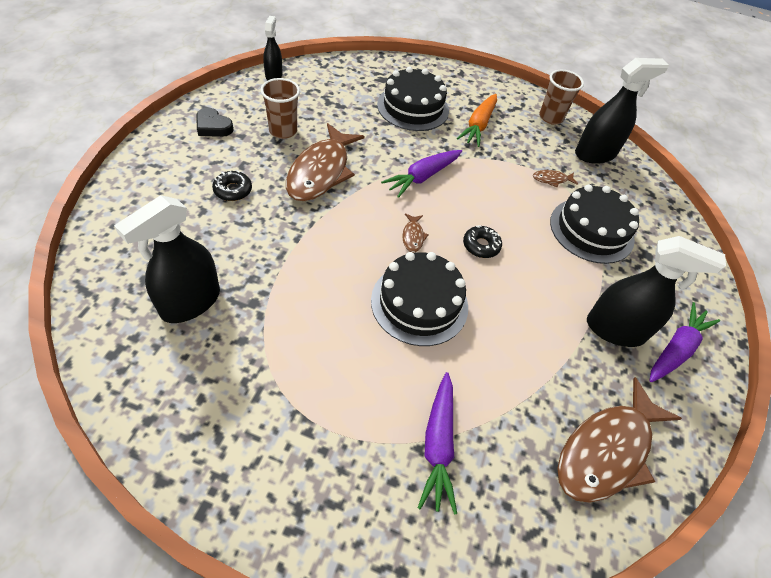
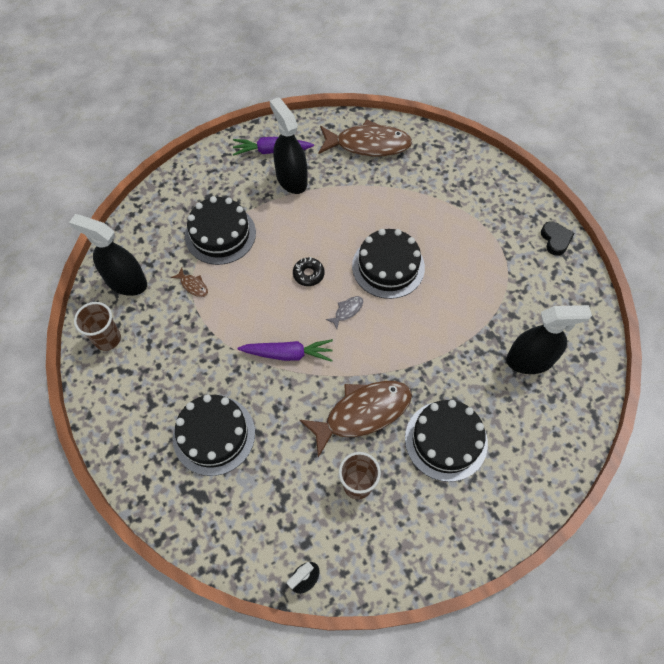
camera: 130 degrees left, 10 degrees up
(213, 126) = (416, 534): black heart -> black heart (555, 240)
(233, 190) = (446, 440): black donut -> black cake
(413, 236) = (347, 311): brown fish -> grey fish
(438, 444) = (447, 199): purple carrot -> none
(478, 125) = (181, 374): orange carrot -> none

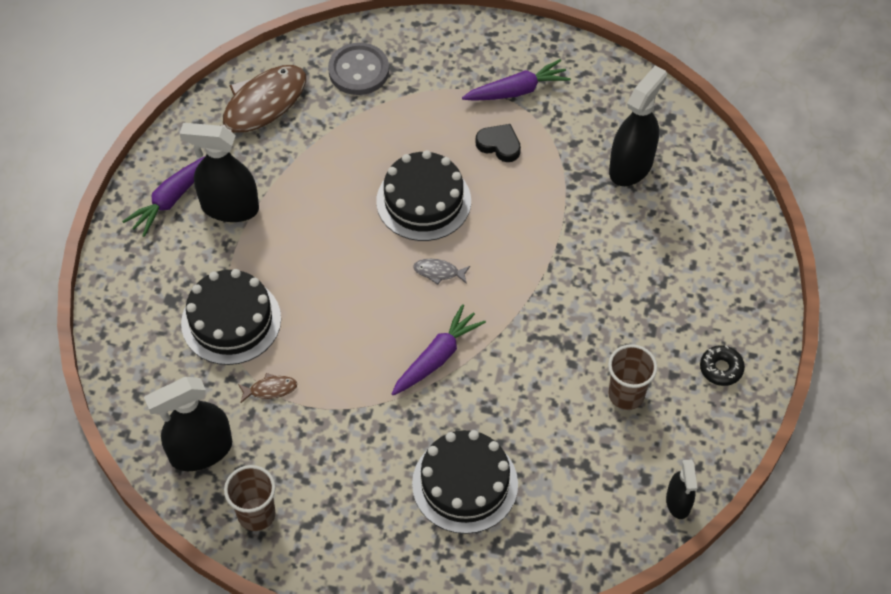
camera: 50 degrees left, 5 degrees down
(308, 274) = (363, 275): black donut -> black donut (721, 368)
(347, 311) = (439, 272): grey fish -> grey fish turned 75 degrees counterclockwise
(362, 413) = (559, 339): brown fish -> none
(442, 169) = (358, 71): none -> grey button
(446, 440) = (647, 292): black cake -> none
(516, 256) = (516, 91): none -> purple carrot
(555, 240) = (530, 47): black heart -> black heart (499, 145)

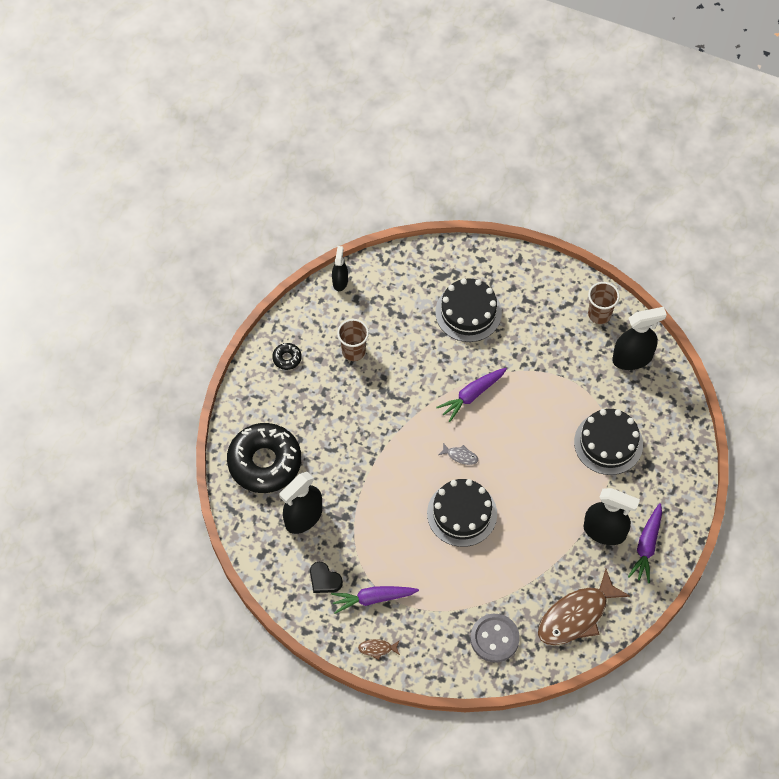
camera: 170 degrees left, 5 degrees up
(172, 198) = (647, 546): purple carrot -> purple carrot turned 150 degrees clockwise
(270, 389) = (585, 391): brown fish -> brown fish (377, 649)
(499, 145) = (397, 552): black heart -> black heart (324, 580)
(704, 224) = (264, 462): none -> black donut

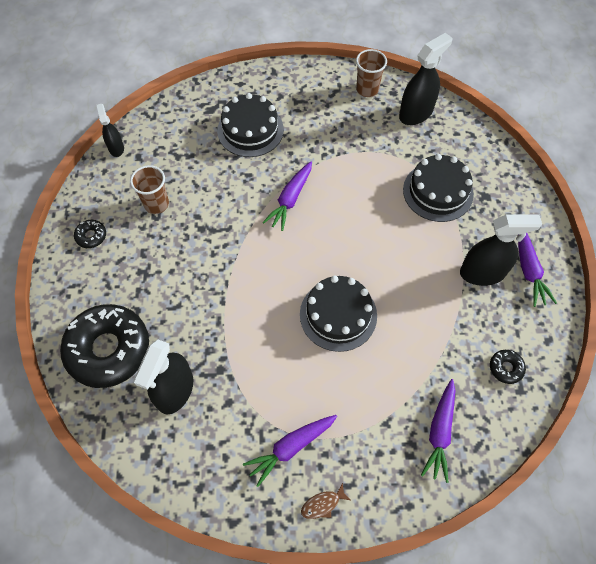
camera: 25 degrees left, 0 degrees up
(324, 580) = (228, 450): black heart -> none
(460, 456) = (308, 259): grey fish -> none
(494, 638) = (440, 432): grey button -> purple carrot
(576, 615) = (506, 368): brown fish -> black donut

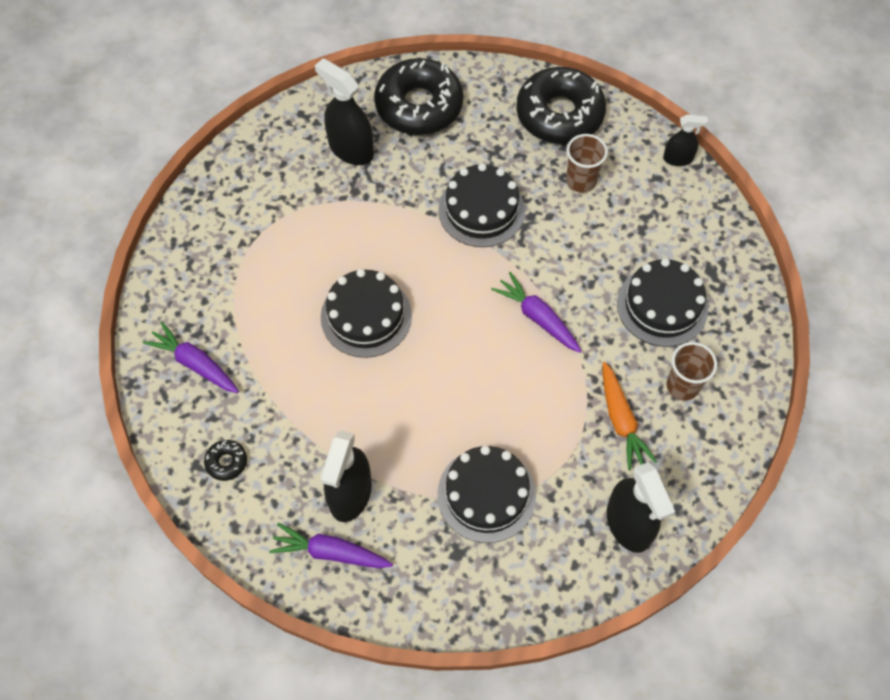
camera: 110 degrees right, 0 degrees up
(91, 236) = (559, 114): black donut -> black donut, size x2.47
(207, 264) = (481, 210): none -> black cake
(291, 447) = (248, 228): purple carrot -> none
(322, 504) = (185, 237): brown fish -> none
(347, 133) = (621, 420): none -> orange carrot
(367, 89) = (693, 475): brown cup -> brown cup (682, 386)

